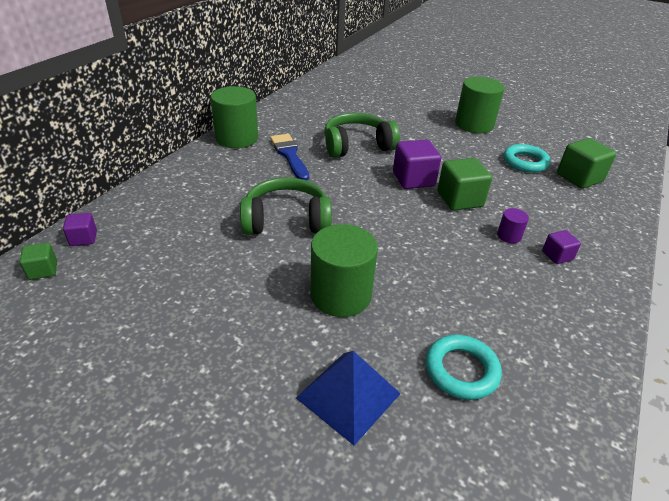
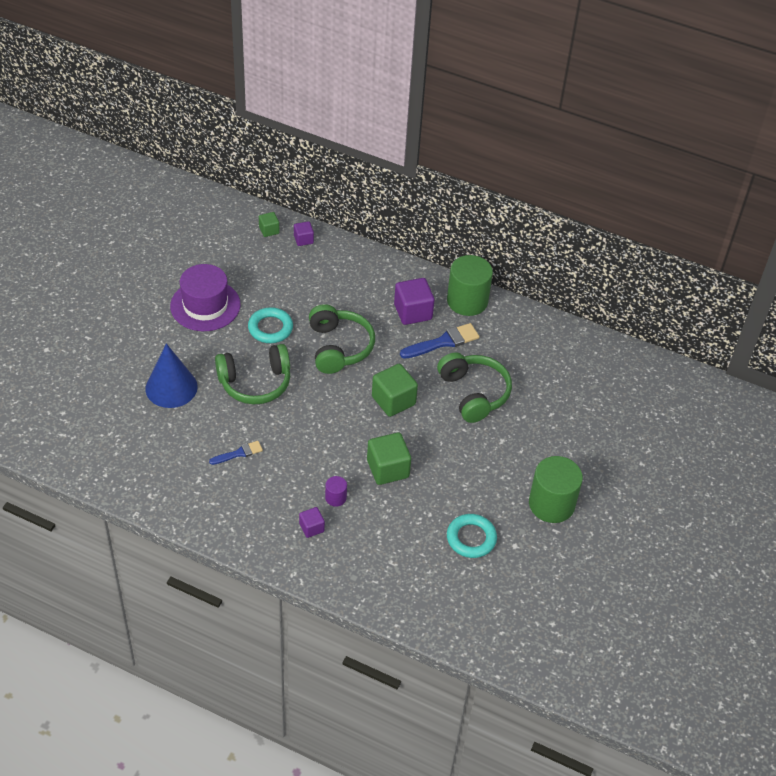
camera: 85 degrees right, 10 degrees up
(174, 348) = (205, 305): none -> purple hat
(340, 295) = (255, 383): green cylinder -> green headphones
(348, 395) = (171, 387): blue pyramid -> blue cone
(413, 179) = (417, 436): purple cube -> purple cube (413, 312)
(461, 370) = (190, 444): turquoise ring -> turquoise ring (270, 328)
(466, 315) = (238, 453): none -> blue brush
(579, 178) = (447, 583): green cube -> green cube (393, 400)

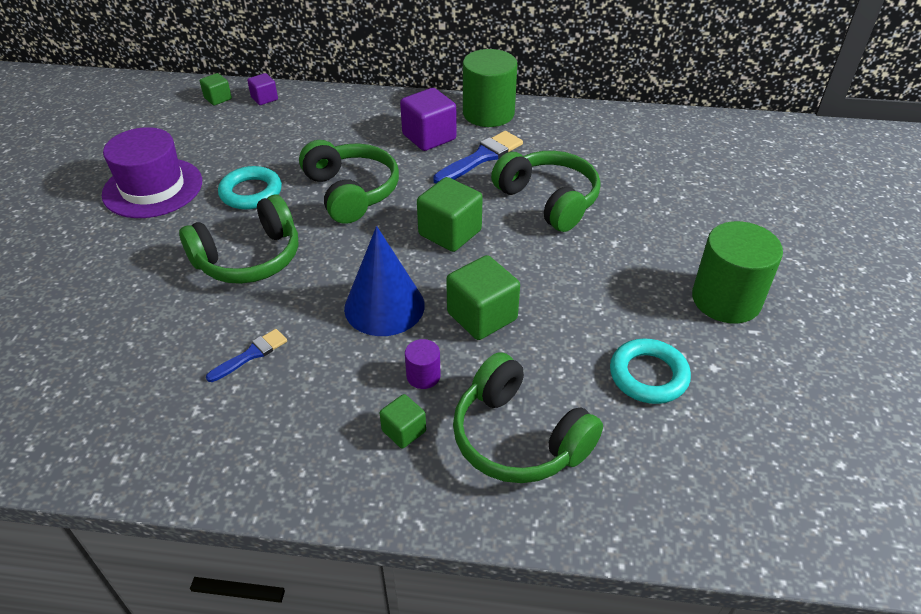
camera: 15 degrees left, 5 degrees down
(171, 387) = (123, 294): blue cone -> blue cone (384, 306)
(311, 528) = (404, 431): purple cube -> green cube
(375, 551) = (518, 437): none -> green headphones

